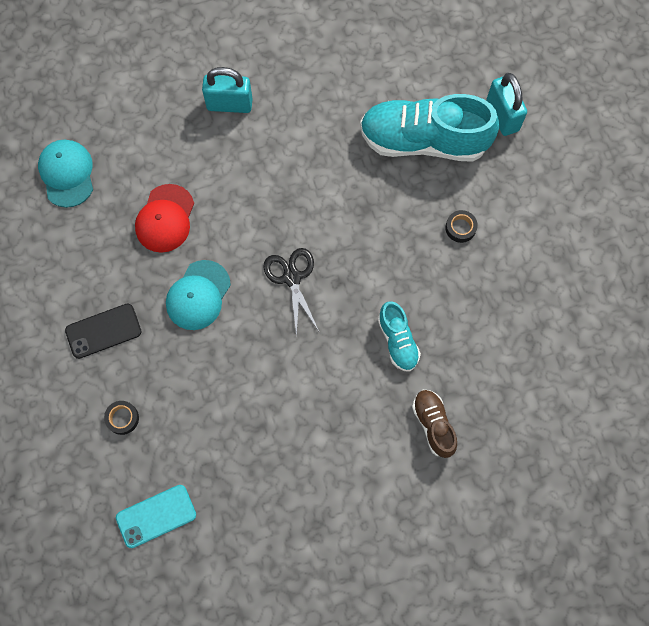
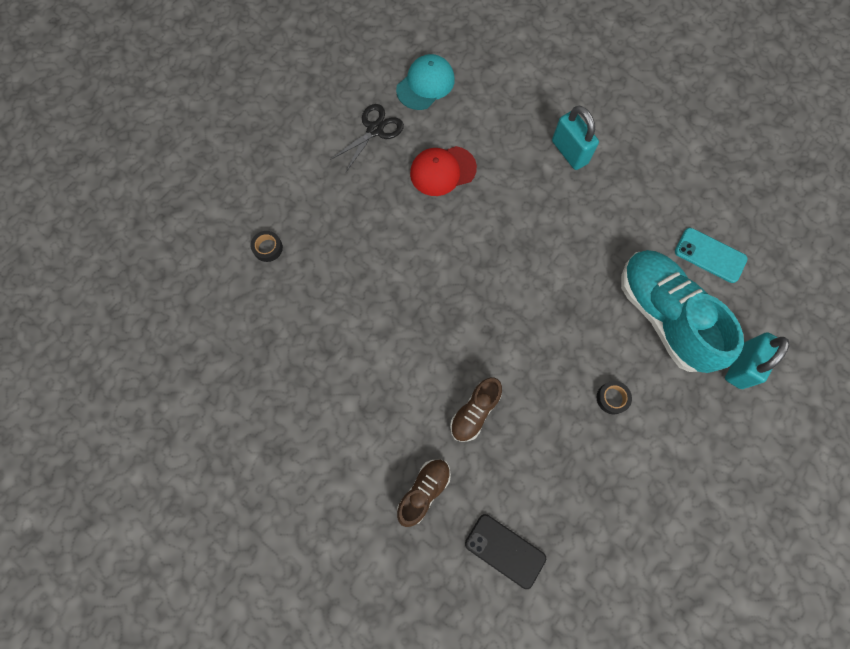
camera: 55 degrees right, 0 degrees up
(103, 331) = (325, 189): black phone -> black phone (505, 550)
(156, 516) = (208, 323): turquoise phone -> turquoise phone (710, 255)
(198, 295) = (400, 235): turquoise cap -> none
(292, 277) = (466, 293): black scissors -> black scissors (375, 130)
(397, 341) = (474, 412): turquoise shoe -> brown shoe

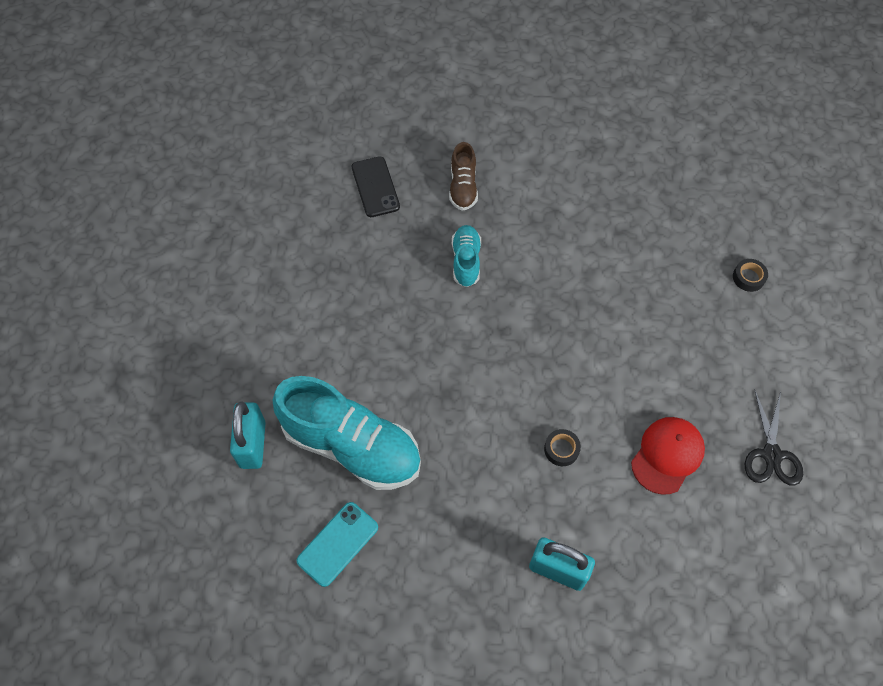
camera: 145 degrees right, 10 degrees down
(425, 84) = (773, 548): turquoise cap -> none
(474, 412) = (466, 261): brown shoe -> turquoise shoe
(505, 550) = (375, 187): black phone -> black phone turned 75 degrees clockwise
(612, 398) = (358, 342): black tape -> black tape (561, 449)
(710, 255) = (338, 544): turquoise phone -> turquoise phone turned 45 degrees counterclockwise

